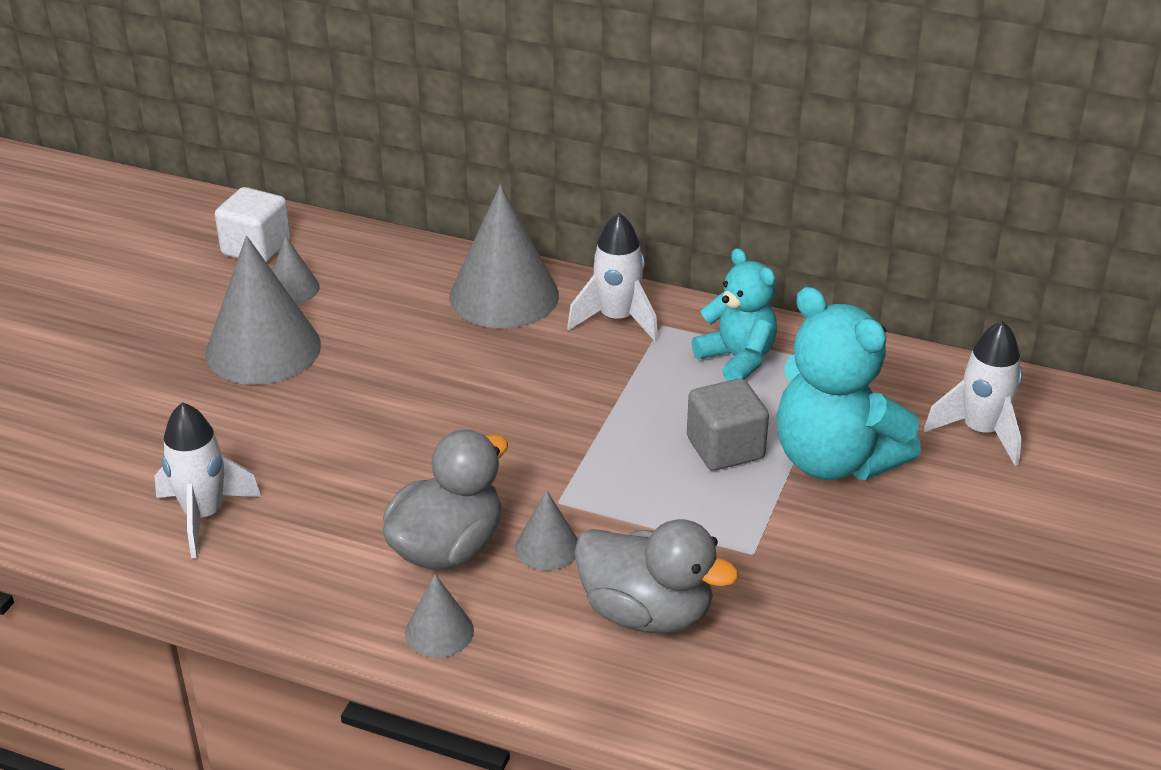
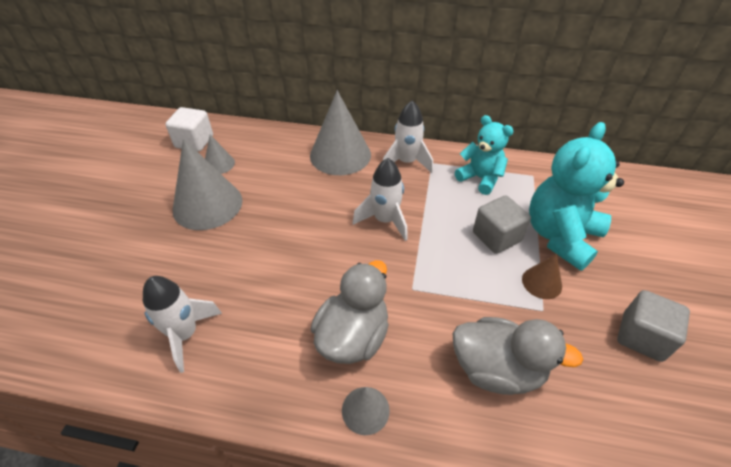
camera: 10 degrees left, 10 degrees up
(547, 547) = (416, 325): grey cone -> none
(769, 518) = (541, 282): none -> brown cone
(834, 460) = (560, 236): turquoise teddy bear -> turquoise teddy bear turned 90 degrees clockwise
(891, 604) = (641, 337): none -> grey cube
(980, 432) = (629, 207): white rocket -> white rocket (385, 220)

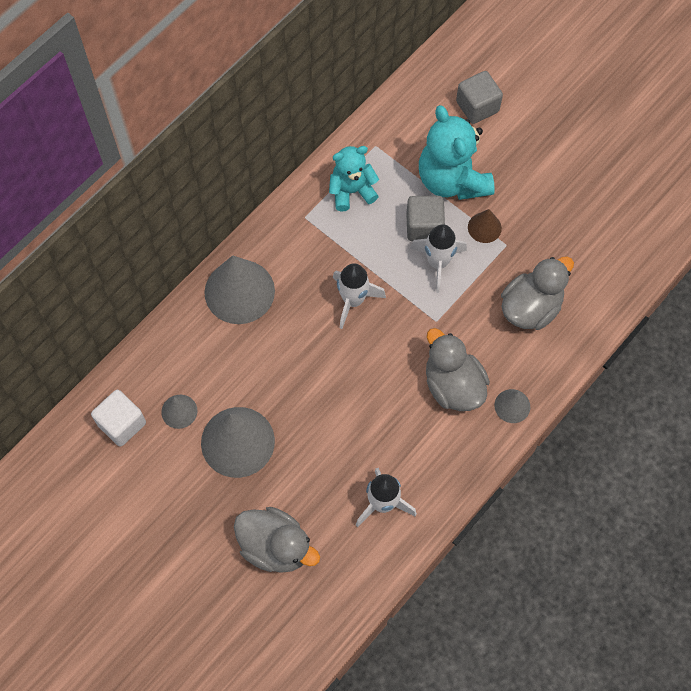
camera: 60 degrees left, 20 degrees up
(111, 269) = (275, 546): none -> grey duck
(406, 162) = (289, 238): white rocket -> white rocket (437, 263)
(641, 337) = (561, 200): grey cube -> grey cube (477, 106)

